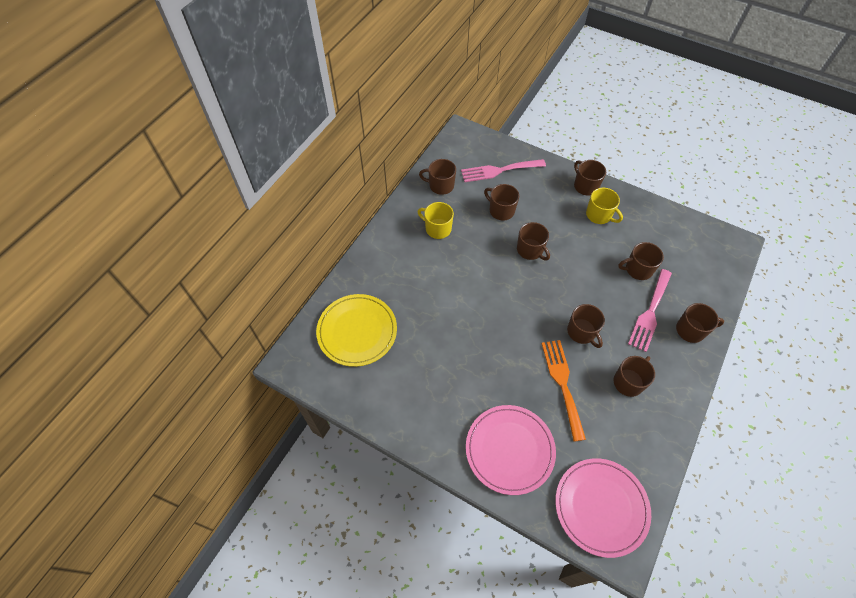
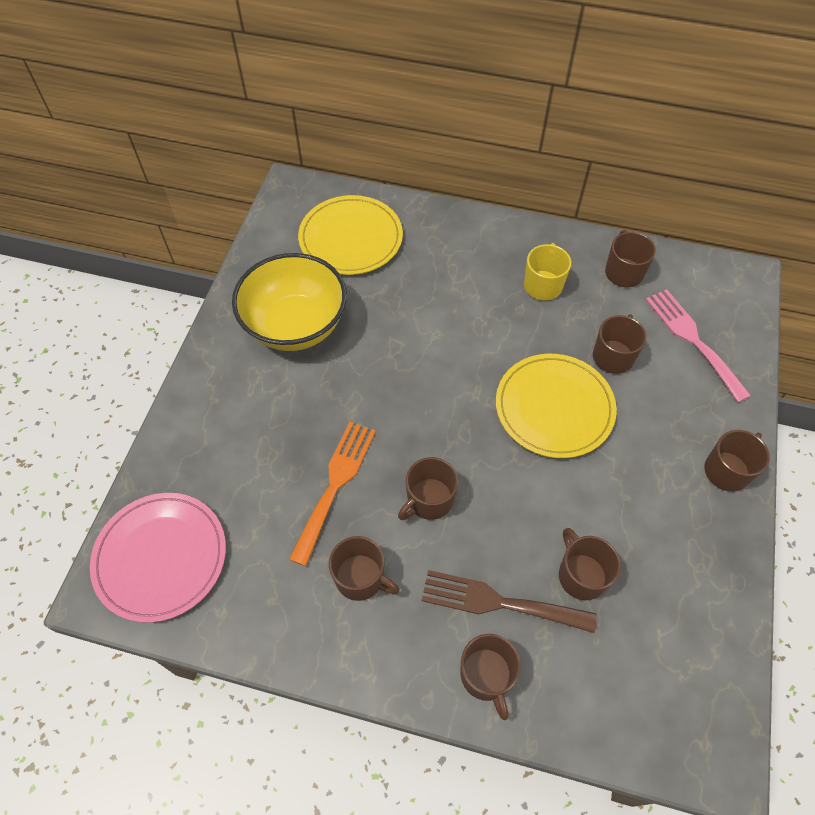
camera: 75 degrees right, 0 degrees up
(427, 384) = (295, 326): none -> yellow bowl
(509, 450) = (224, 433): pink plate -> none
(530, 250) = (554, 407): brown mug -> yellow plate
(562, 383) = (335, 484): orange fork -> orange fork turned 45 degrees counterclockwise
(599, 215) = (672, 500): yellow mug -> none
(650, 313) = (498, 602): pink fork -> brown fork

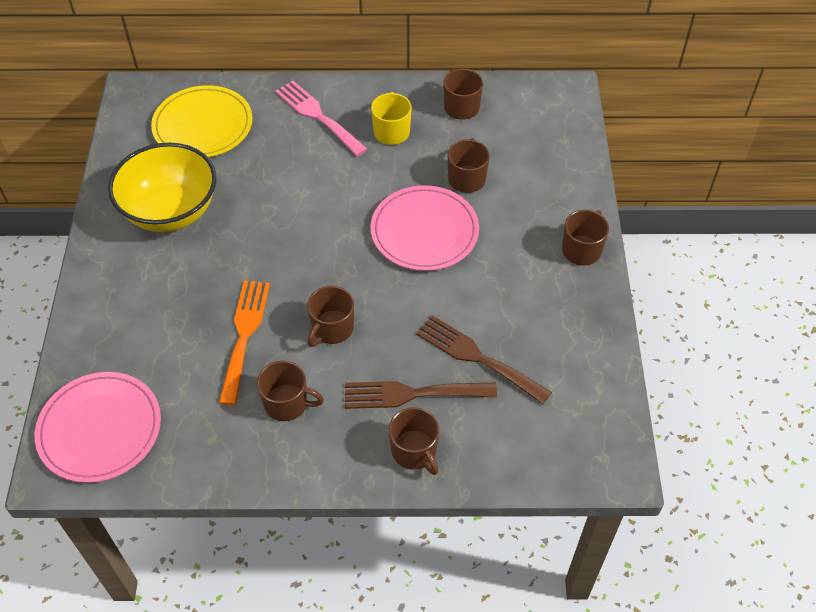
camera: 15 degrees left, 5 degrees down
(554, 407) = (424, 231): yellow plate -> pink plate
(581, 575) = (477, 357): brown mug -> brown fork
(692, 339) = (532, 151): pink fork -> pink fork (317, 116)

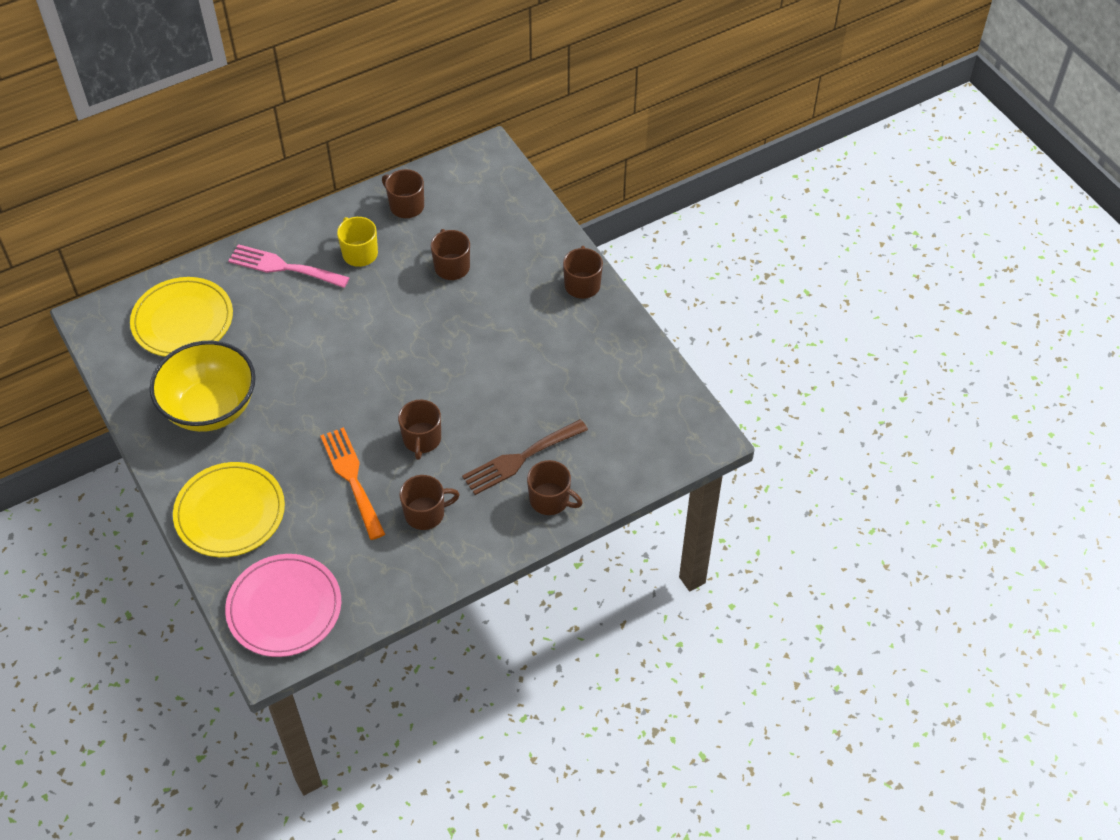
camera: 30 degrees left, 0 degrees up
(119, 313) = (230, 512): none -> yellow plate
(424, 231) = (445, 326): pink plate -> none
(477, 357) = (553, 407): brown fork -> none

